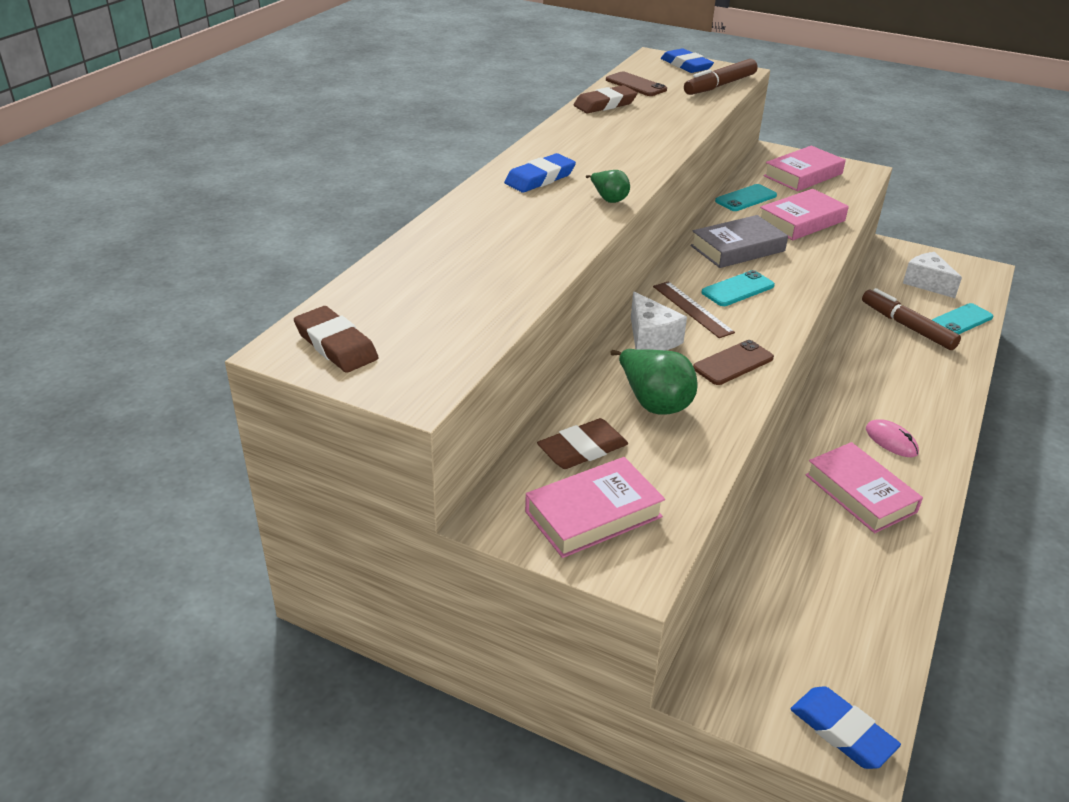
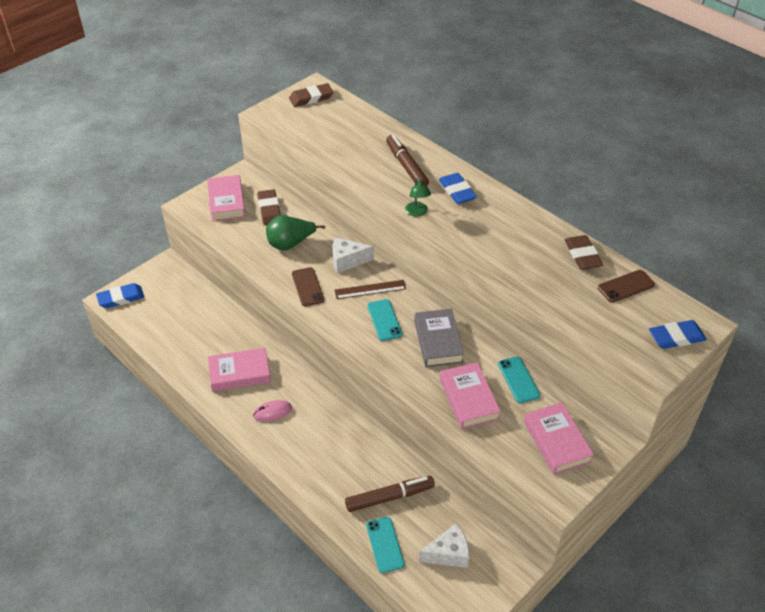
camera: 110 degrees right, 10 degrees up
(608, 199) = (417, 212): green pear -> green lamp
(720, 85) = (617, 342): brown marker -> brown marker (406, 166)

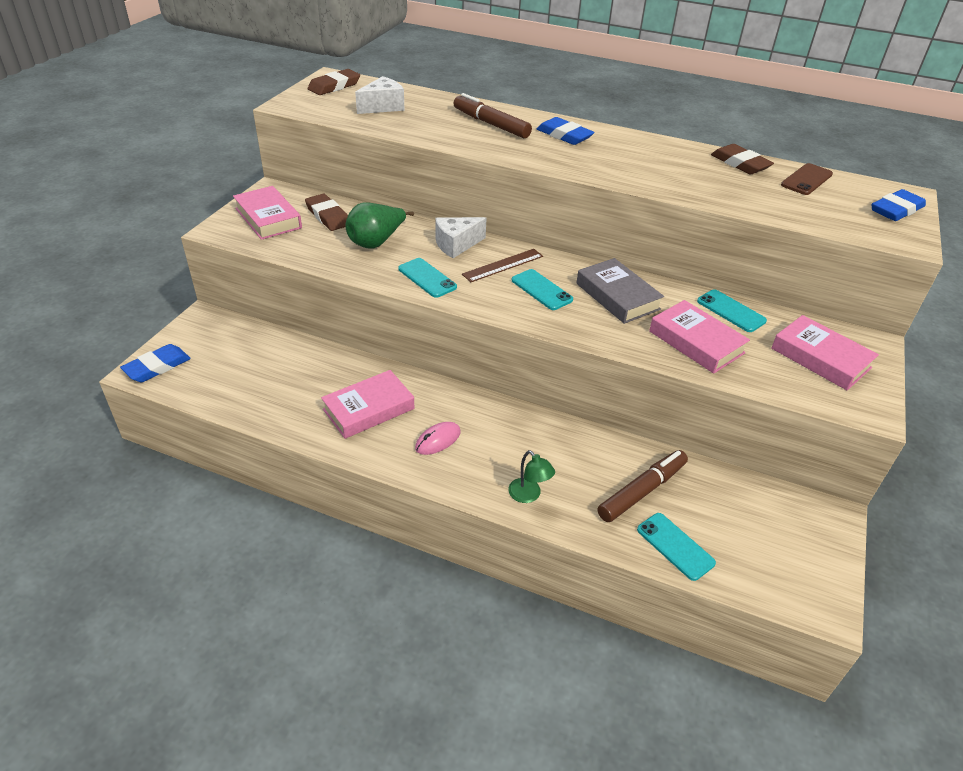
camera: 25 degrees left, 5 degrees down
(307, 287) = (427, 278): brown phone -> turquoise phone
(417, 212) = (537, 158): green lamp -> green lamp (529, 495)
(448, 554) = (752, 531): white cheese -> white cheese (383, 107)

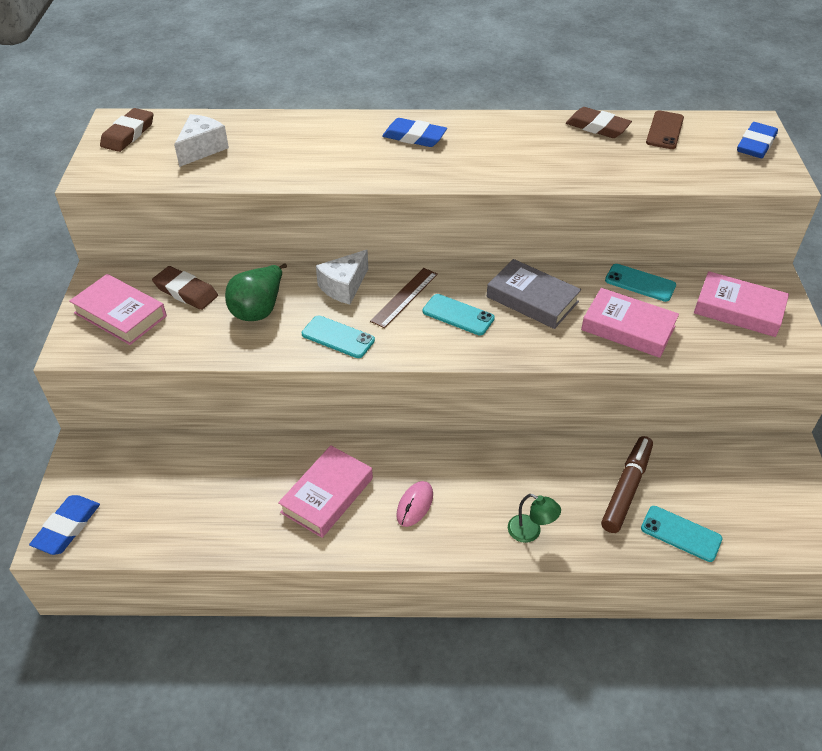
camera: 20 degrees left, 5 degrees up
(491, 124) = (332, 142): brown marker -> none

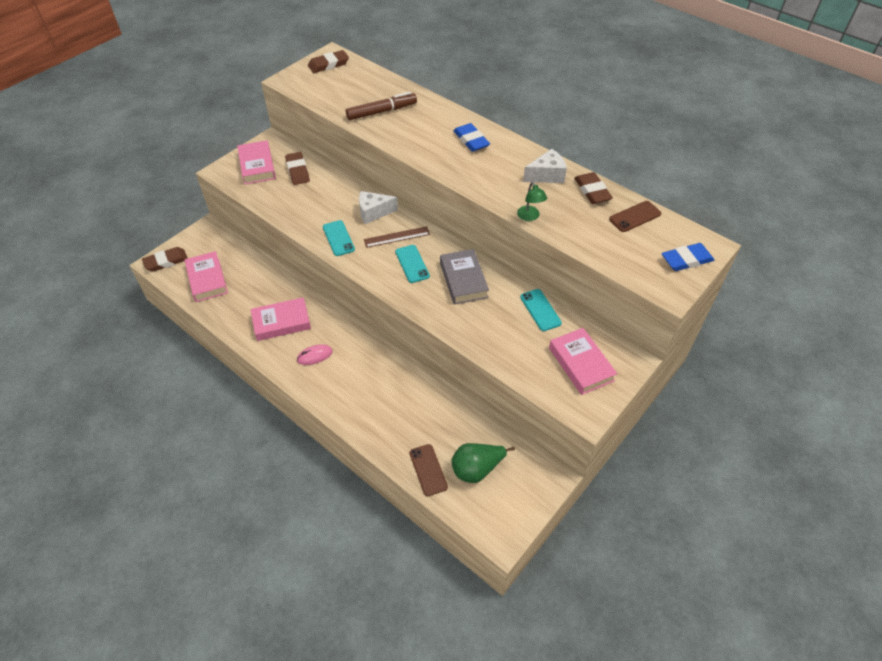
camera: 40 degrees right, 5 degrees up
(67, 527) = (166, 261): blue eraser -> brown eraser
(202, 149) = (352, 91): white cheese -> white cheese (546, 175)
(259, 309) = (319, 200): green pear -> green pear (477, 469)
(530, 532) = (353, 410): green lamp -> green lamp (530, 217)
(626, 488) = (429, 426): brown marker -> brown marker (381, 111)
(628, 328) = (496, 331): pink book -> pink book (207, 280)
(681, 533) = (428, 470): turquoise phone -> brown phone

